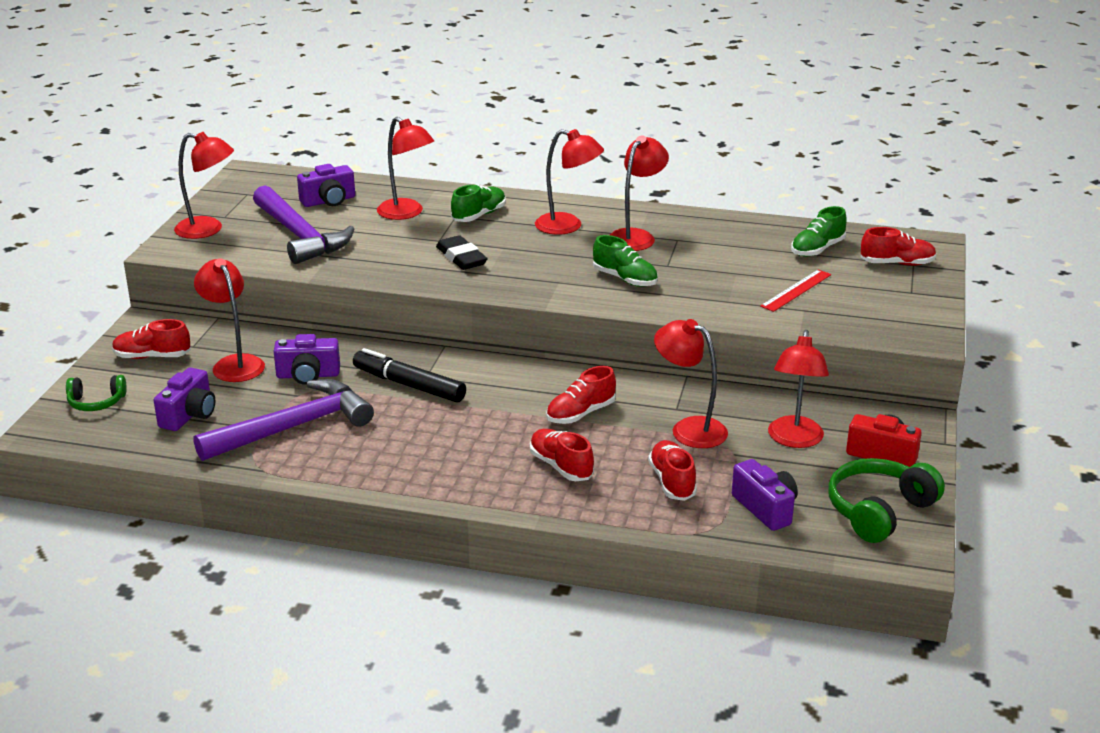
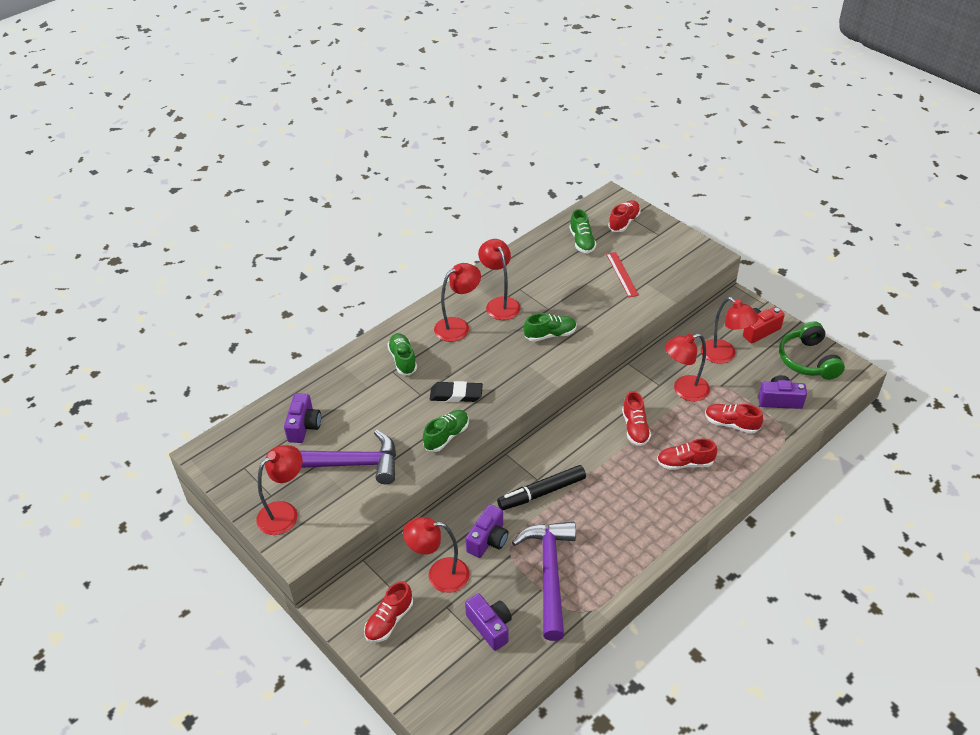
camera: 55 degrees left, 15 degrees up
(96, 402) = (430, 678): green headphones -> none
(394, 272) = (446, 436): none -> green shoe
(406, 213) = (364, 393): red lamp -> none

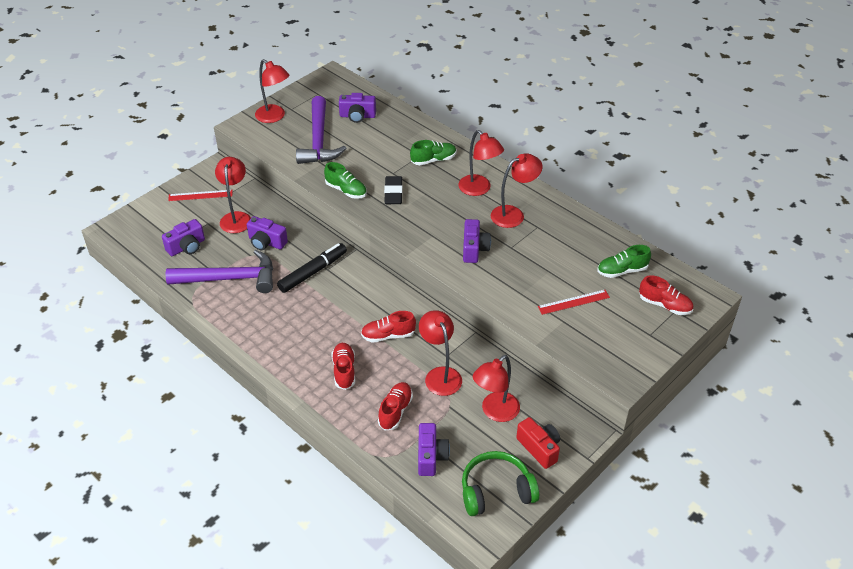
camera: 85 degrees right, 0 degrees up
(389, 620) = (200, 195): red shoe -> red ruler
(541, 492) = (313, 272): black marker -> black marker turned 75 degrees clockwise
(550, 335) = (474, 249): green shoe -> purple camera

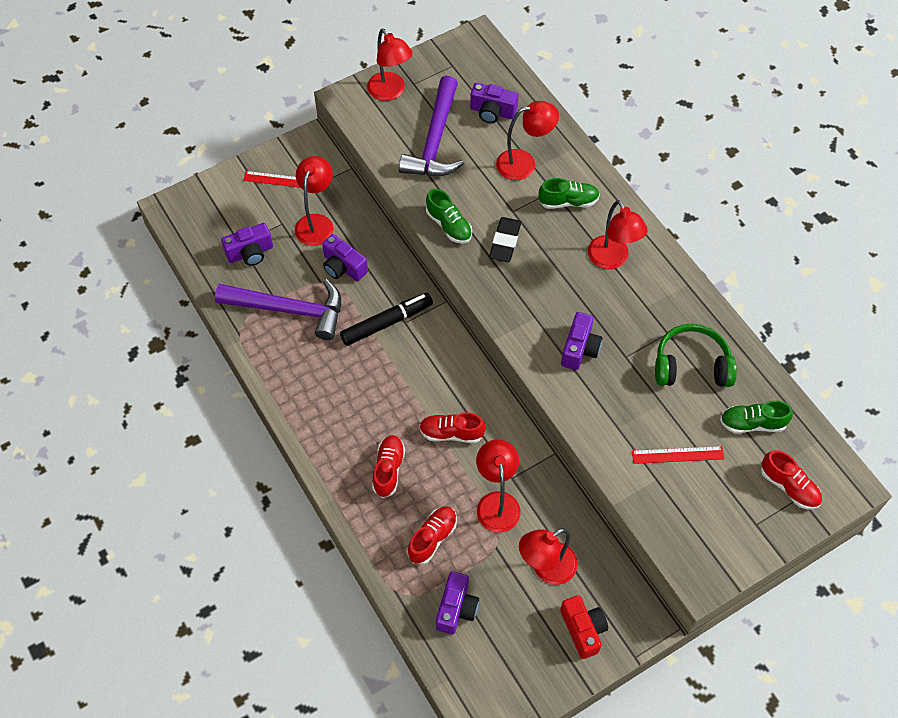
camera: 15 degrees right, 15 degrees up
(496, 491) = (517, 672): green headphones -> green headphones (691, 365)
(513, 214) = (643, 307): red lamp -> red lamp (524, 163)

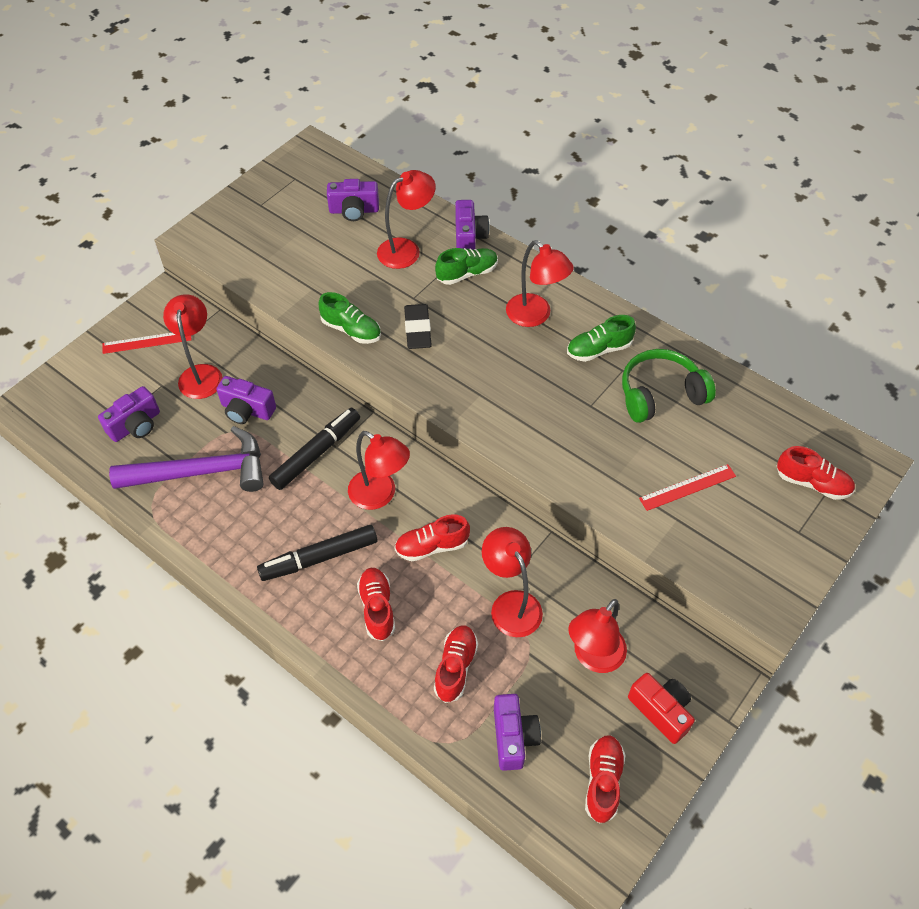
camera: 20 degrees left, 5 degrees down
(357, 413) = (319, 558): none -> black marker
(390, 92) = (238, 219): red lamp -> red lamp (380, 495)
(435, 140) = (304, 252): purple hammer -> none
(512, 667) = (603, 781): none -> red shoe
(580, 349) = (540, 412): purple camera -> purple camera (469, 237)
(752, 423) = (747, 432): green shoe -> green shoe (599, 349)

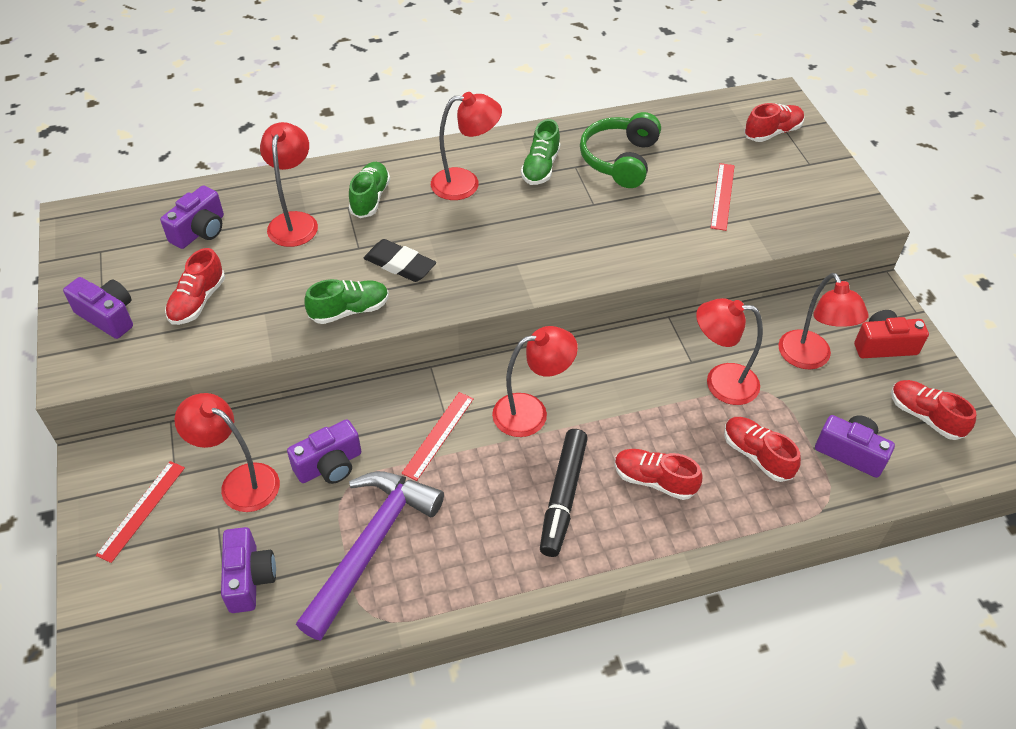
camera: 55 degrees left, 5 degrees down
(316, 453) = (438, 435): black marker -> red ruler
(432, 546) = (619, 404): red shoe -> red shoe (198, 301)
(469, 237) = (329, 174): purple camera -> purple camera (108, 316)

